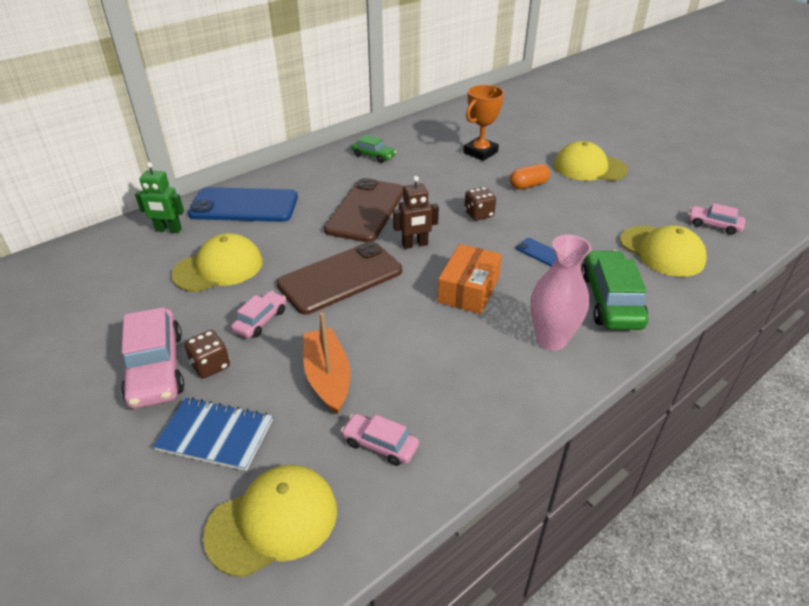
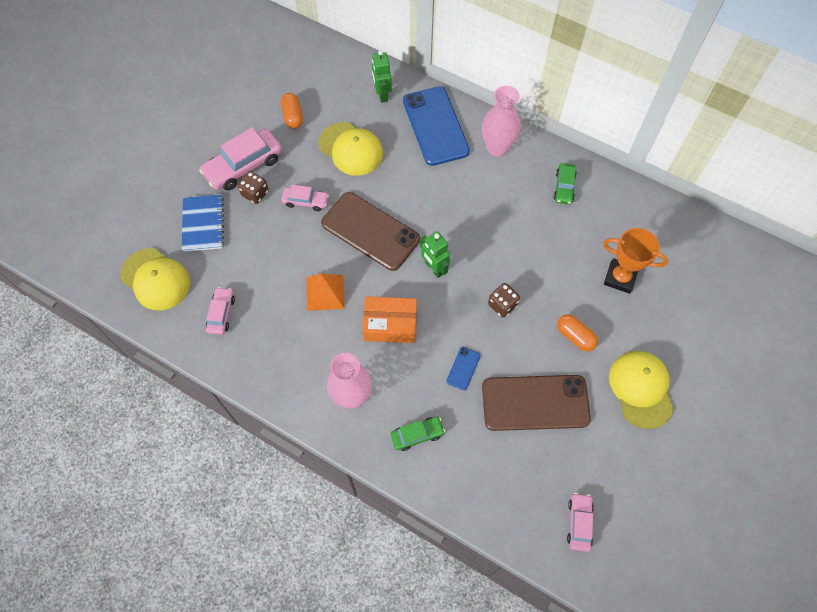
camera: 70 degrees right, 25 degrees up
(125, 304) = (293, 116): none -> orange capsule
(303, 178) = (497, 148): none -> pink vase
(327, 377) = (267, 263): orange boat -> none
(366, 210) = (468, 215): brown phone -> brown phone (535, 403)
(401, 331) = (325, 292): none -> orange pyramid
(415, 245) = (434, 268): brown robot -> green robot
(610, 300) = (417, 435): green car -> green car, size x0.55
(662, 251) = (509, 474): yellow cap -> none

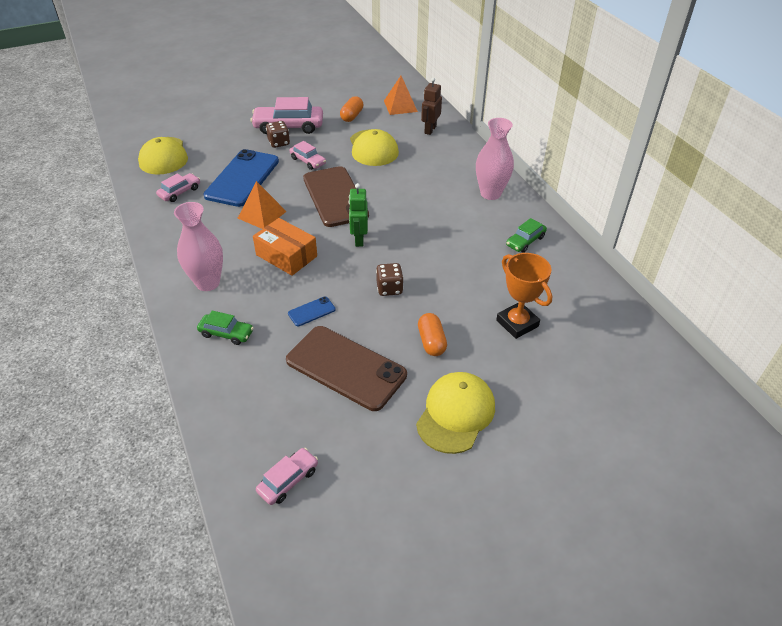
camera: 35 degrees right, 20 degrees down
(203, 224) = (226, 143): blue notebook -> none
(327, 76) = (400, 106): none -> orange pyramid
(382, 94) = (430, 130): green robot -> brown robot
(435, 126) = (453, 162): blue phone -> blue phone (242, 178)

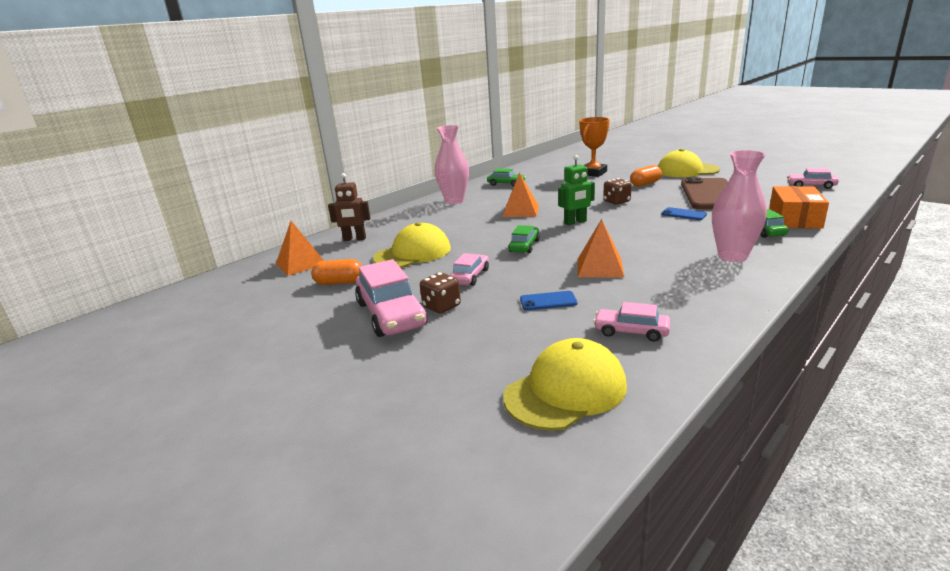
camera: 110 degrees left, 20 degrees down
(242, 178) = (548, 301): blue phone -> blue phone, size x0.42
(286, 255) = (640, 239): orange box -> orange box (794, 219)
(335, 197) = (524, 246): brown phone -> green car
(420, 221) = (521, 211): none -> orange pyramid

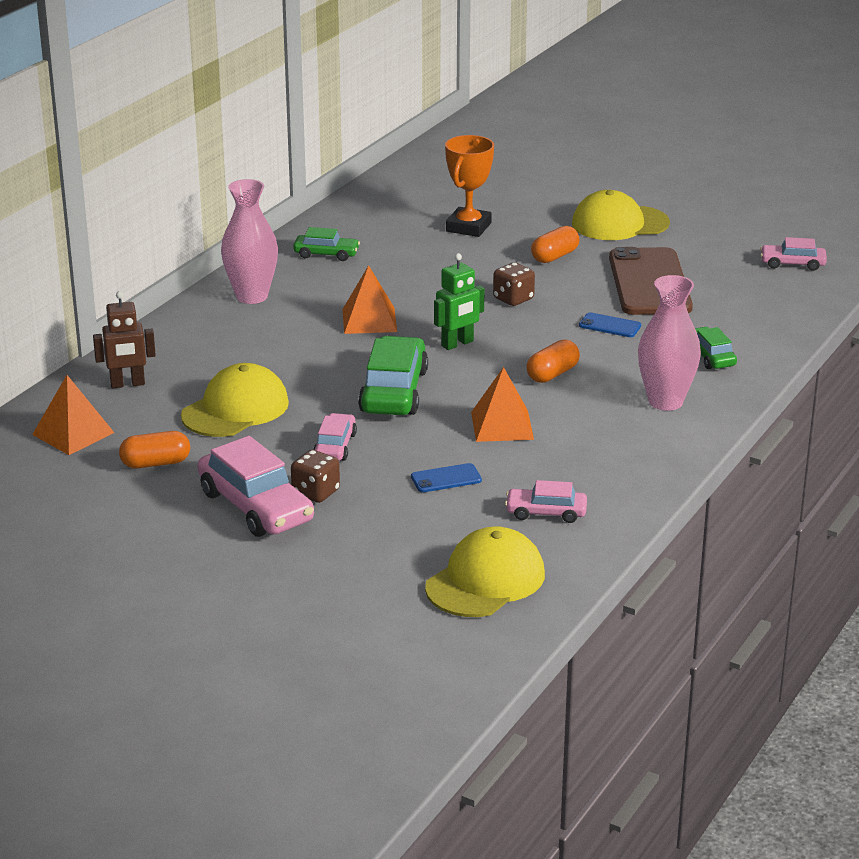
camera: 15 degrees left, 5 degrees up
(524, 246) = (394, 391): green car -> green car, size x1.81
(641, 238) = (552, 374): none -> orange capsule
(794, 219) = (753, 333): orange box -> none

